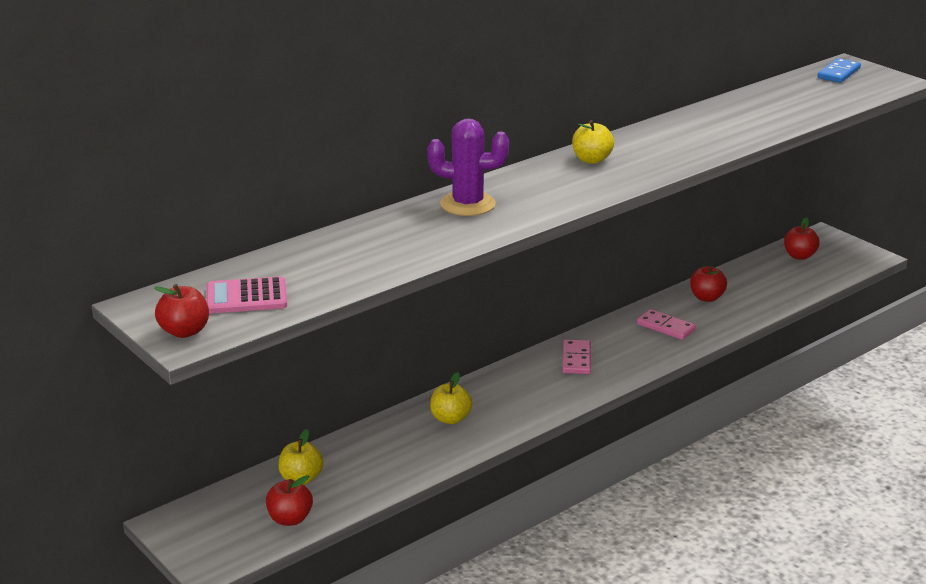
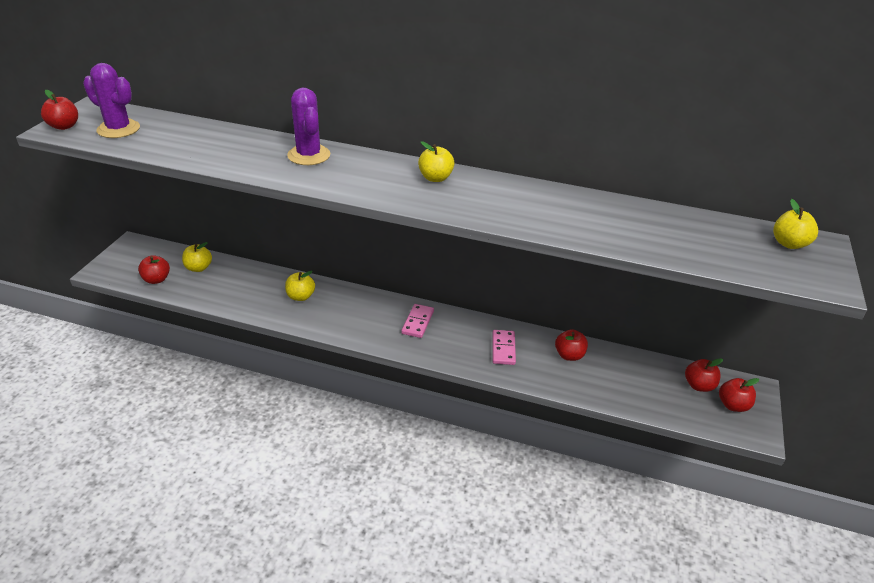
camera: 55 degrees right, 10 degrees up
(246, 297) = (118, 129): pink calculator -> purple cactus
(576, 359) = (418, 322): pink domino -> pink domino turned 45 degrees counterclockwise
(834, 252) = (733, 405): none -> red apple
(838, 73) = (789, 243): blue domino -> yellow apple

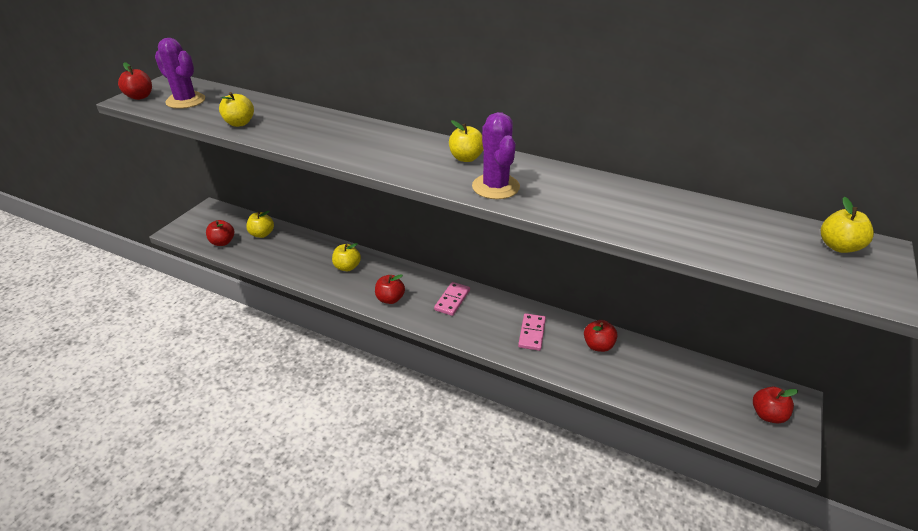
camera: 10 degrees right, 0 degrees up
(188, 152) = (239, 123): none -> yellow apple
(309, 155) = (349, 131): purple cactus -> purple cactus (495, 187)
(699, 385) = (732, 390): red apple -> red apple (390, 299)

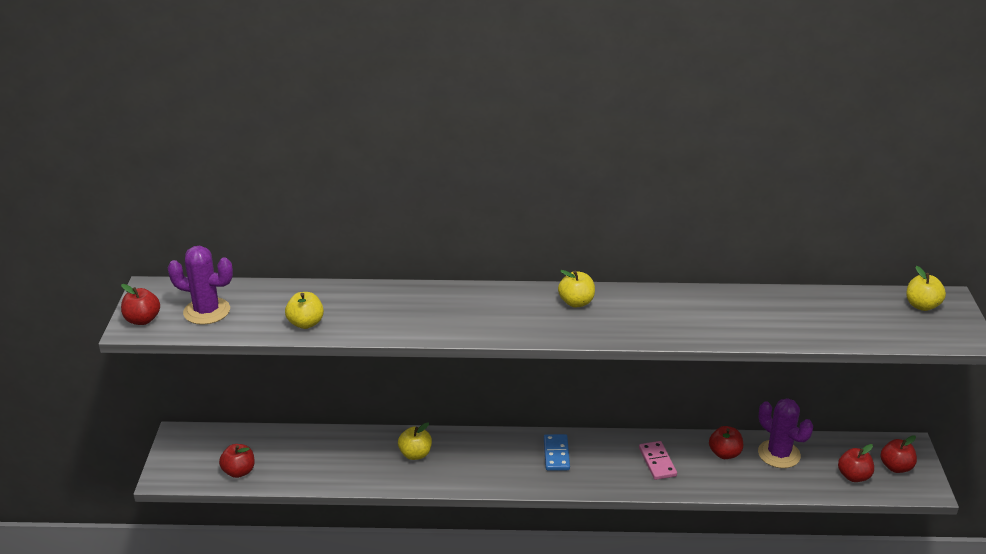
camera: 25 degrees left, 5 degrees down
(262, 234) = (279, 447): yellow apple -> none
(390, 299) = (491, 474): red apple -> red apple (853, 476)
(452, 300) = (556, 454): pink domino -> blue domino
(495, 187) = (628, 326): purple cactus -> purple cactus (779, 454)

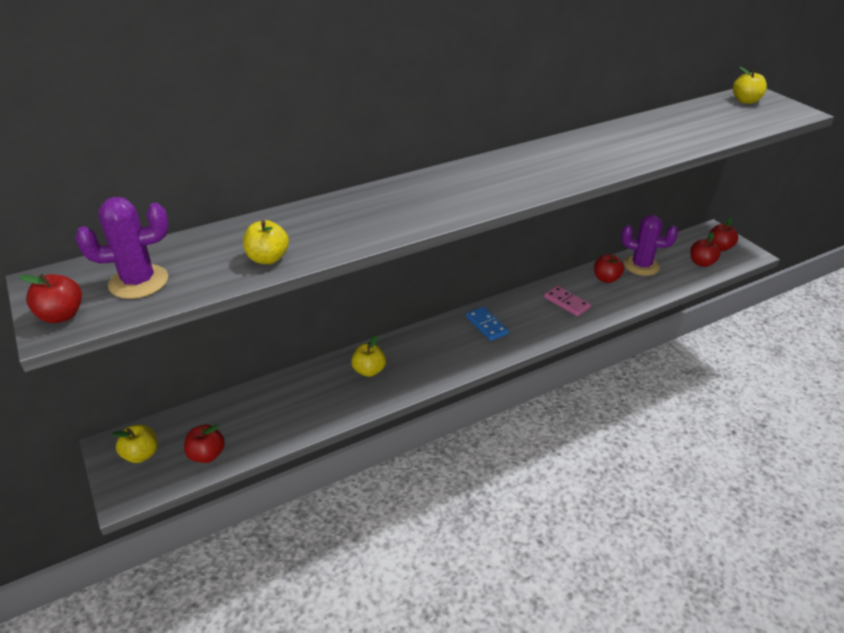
camera: 30 degrees left, 5 degrees up
(576, 302) = (506, 166): yellow apple -> yellow apple (141, 454)

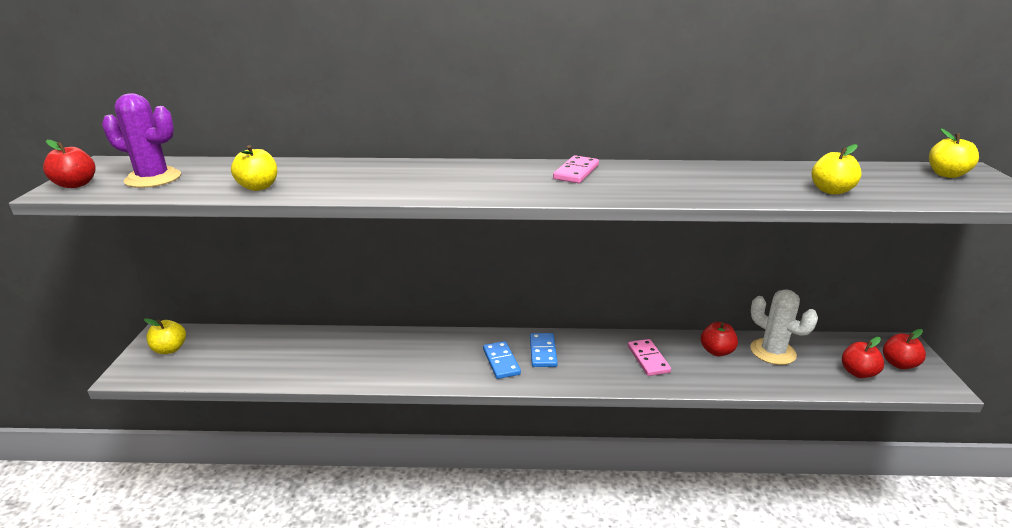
camera: 30 degrees right, 10 degrees down
(207, 455) = (209, 368): red apple -> none
(369, 370) = (397, 352): yellow apple -> yellow apple (831, 191)
(462, 346) = (501, 362): none -> blue domino
(514, 164) = (576, 172): none -> pink domino
(641, 266) = (772, 352): purple cactus -> white cactus

